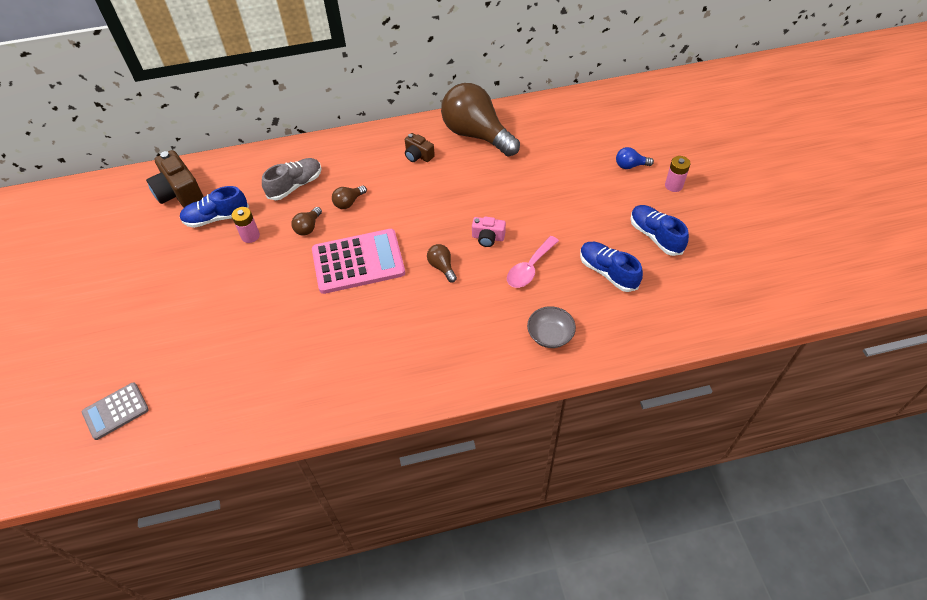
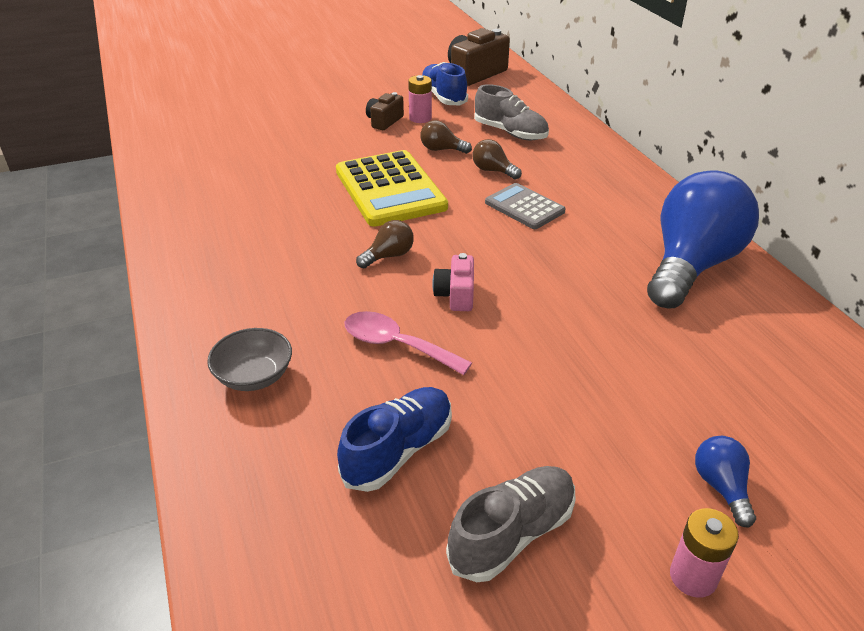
camera: 80 degrees right, 15 degrees down
(116, 411) = (194, 91): grey calculator -> grey calculator (524, 207)
(358, 261) = (390, 189): pink calculator -> yellow calculator
(418, 155) = (610, 214): brown camera -> brown camera (384, 121)
(476, 135) = (691, 265): brown light bulb -> blue light bulb
(655, 236) = (512, 534): blue shoe -> grey shoe

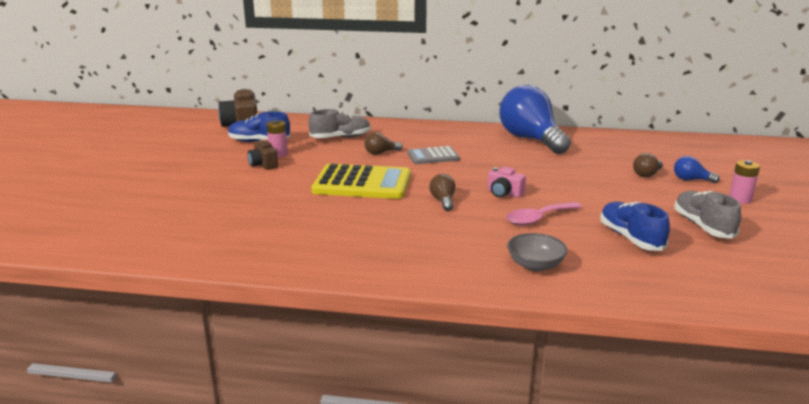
camera: 60 degrees left, 15 degrees down
(442, 149) = (332, 158): brown light bulb -> brown light bulb (647, 174)

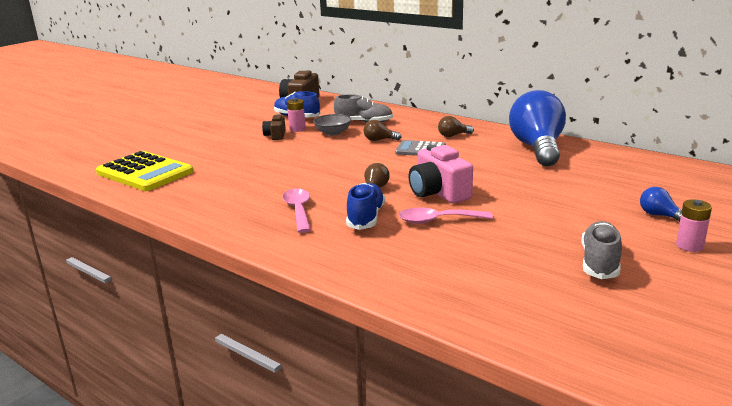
camera: 30 degrees right, 0 degrees up
(362, 183) = (329, 163): yellow calculator -> yellow calculator (145, 172)
(398, 236) = (298, 210): none -> pink spoon
(504, 193) = (438, 193): pink camera -> pink camera, size x1.77
(535, 265) = (376, 258): grey bowl -> grey bowl (333, 133)
(630, 238) = (502, 256): blue shoe -> blue shoe (366, 218)
(647, 174) = (614, 201): brown light bulb -> brown light bulb (453, 135)

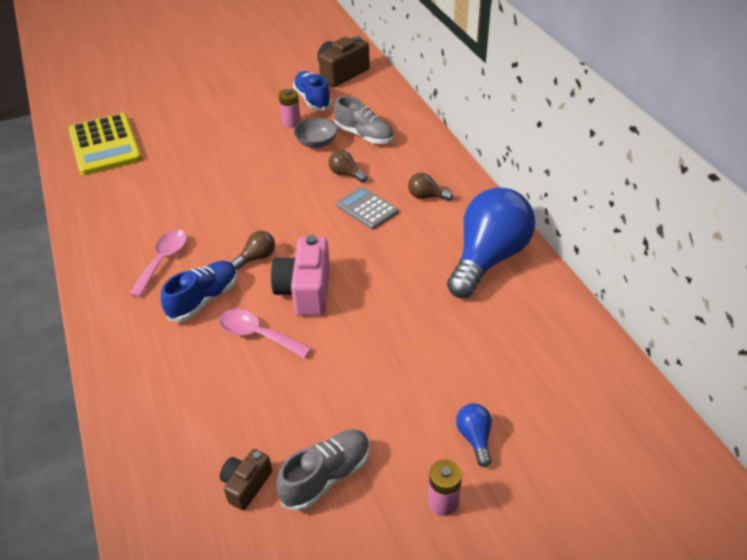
camera: 30 degrees right, 20 degrees up
(275, 135) = (261, 127): brown camera -> brown camera (246, 485)

